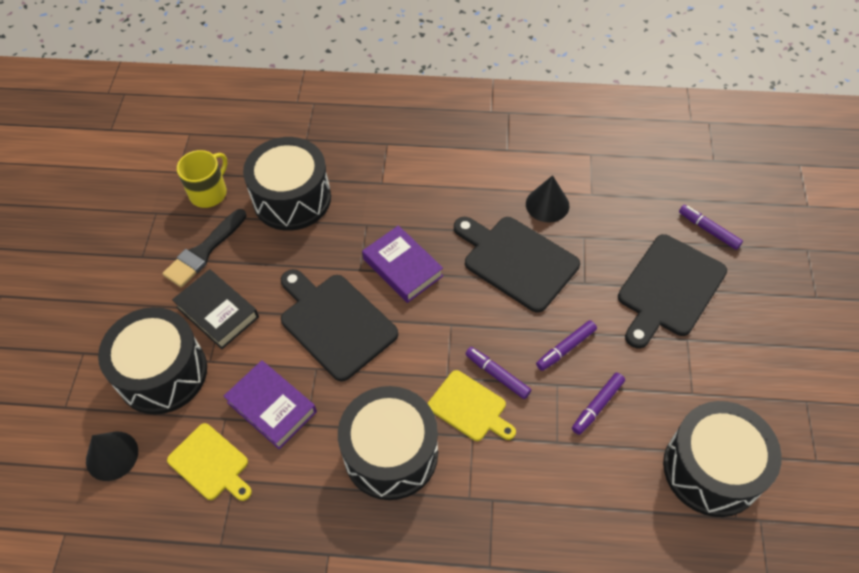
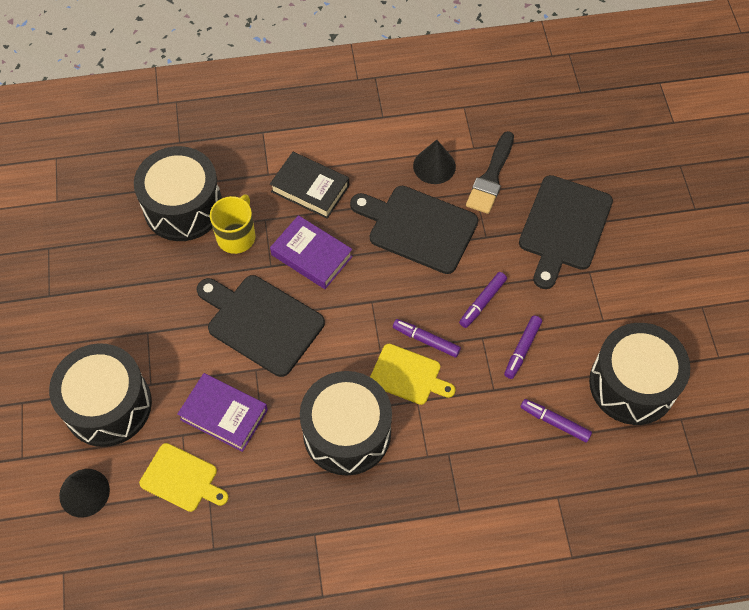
camera: 15 degrees left, 5 degrees up
(204, 251) = (110, 278): black brush -> black brush (491, 177)
(209, 192) = (96, 216): yellow mug -> yellow mug (236, 236)
(217, 312) = (143, 335): black book -> black book (310, 188)
(708, 230) = (588, 163): purple marker -> purple marker (554, 422)

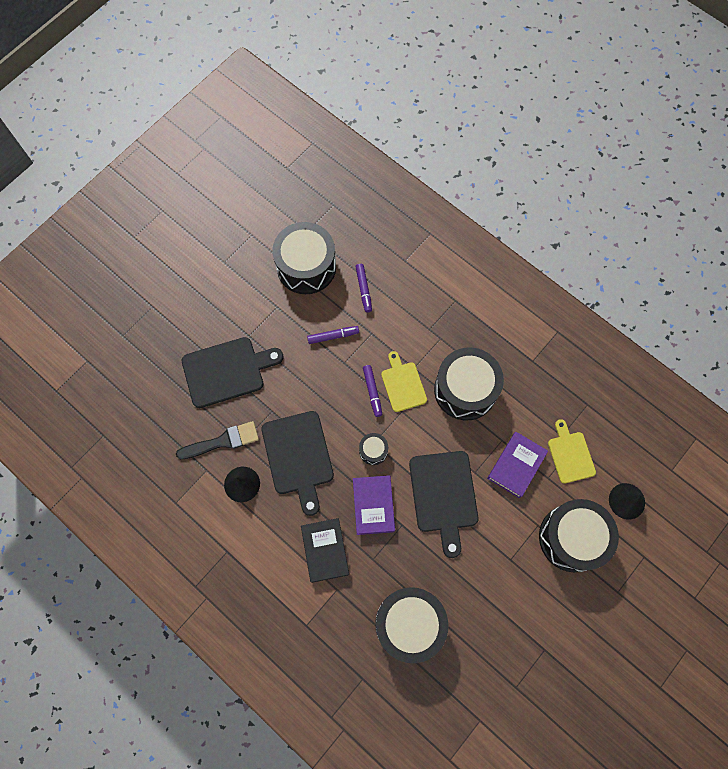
camera: 130 degrees left, 10 degrees up
(224, 414) = (516, 465): purple book -> purple book turned 45 degrees clockwise
(236, 236) = (400, 566): yellow mug -> none
(364, 295) = (373, 451): none -> black drum
(482, 302) = (320, 379): purple marker -> none

